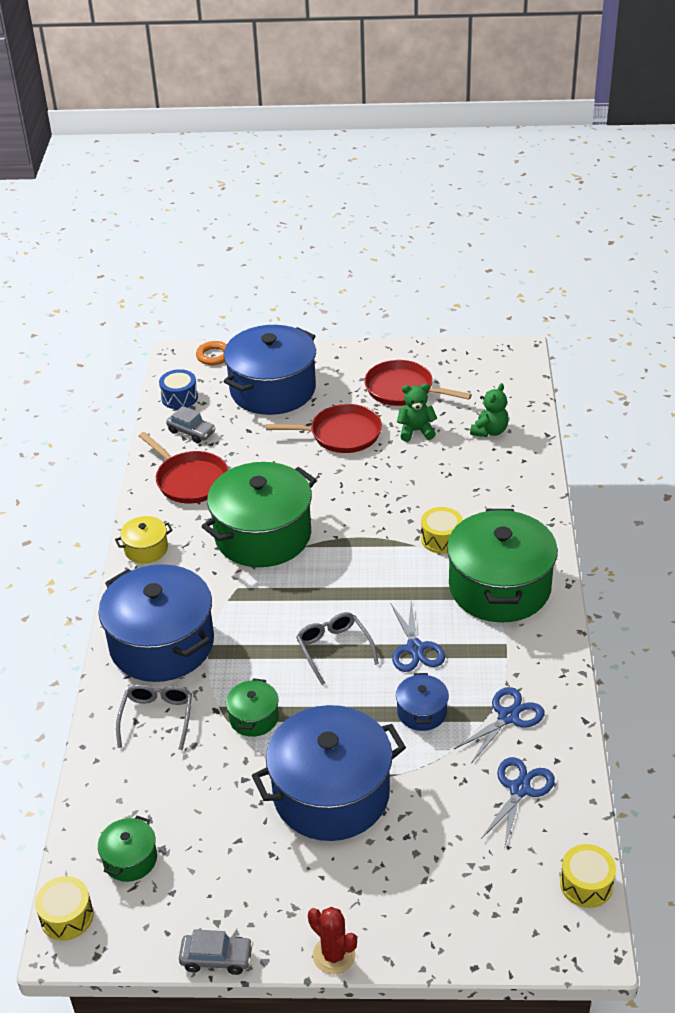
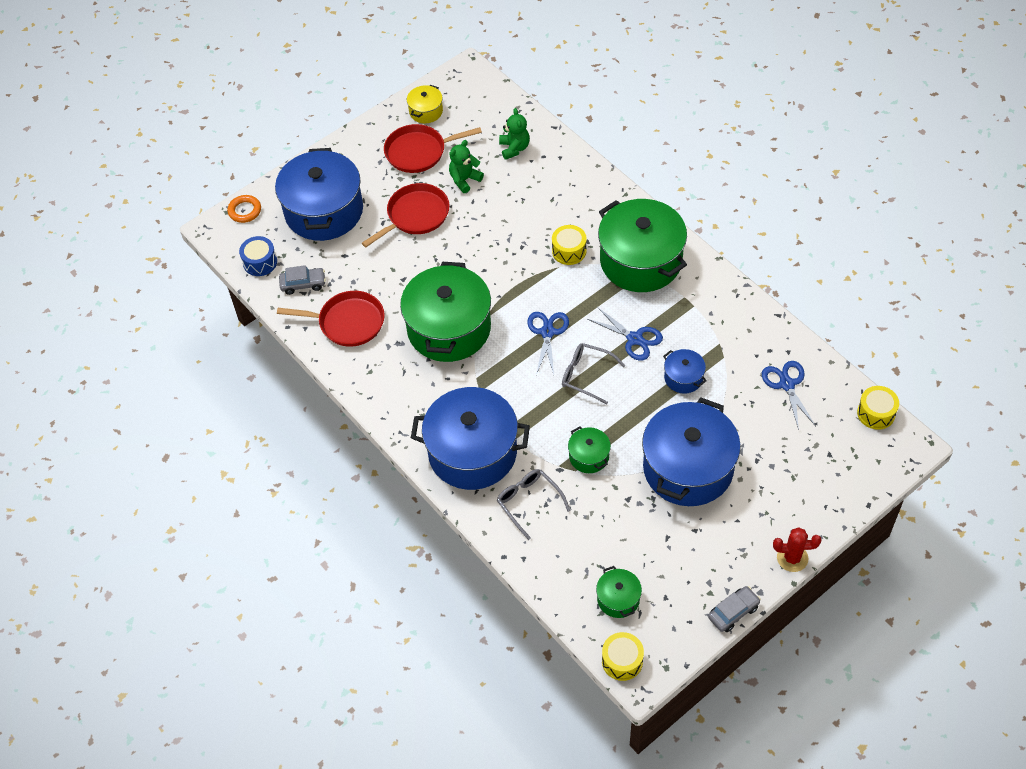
camera: 40 degrees left, 15 degrees up
(146, 549) = (379, 394): yellow pot -> yellow pot (426, 111)
(508, 717) = (734, 344): blue scissors -> blue scissors (547, 332)

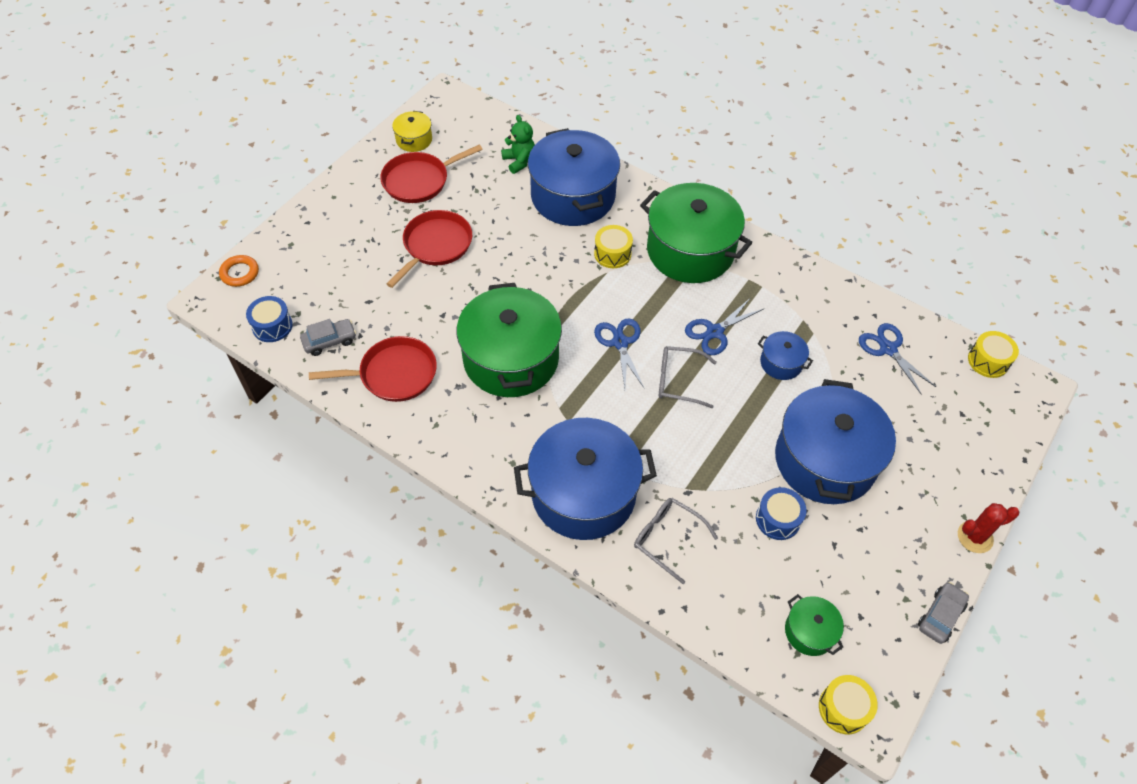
camera: 20 degrees left, 0 degrees up
(324, 211) = (331, 258): blue pot -> blue pot (573, 196)
(464, 180) = (477, 201): green teddy bear -> none
(589, 456) = (714, 470): green pot -> none
(627, 507) = (778, 519): none -> blue drum
(634, 339) = (714, 332): blue scissors -> blue scissors turned 120 degrees clockwise

